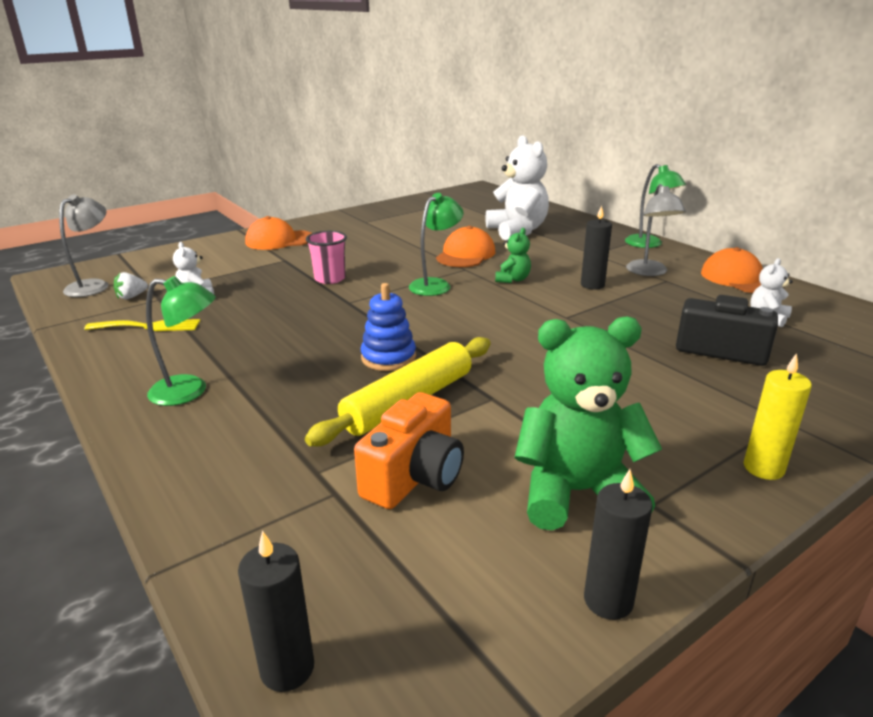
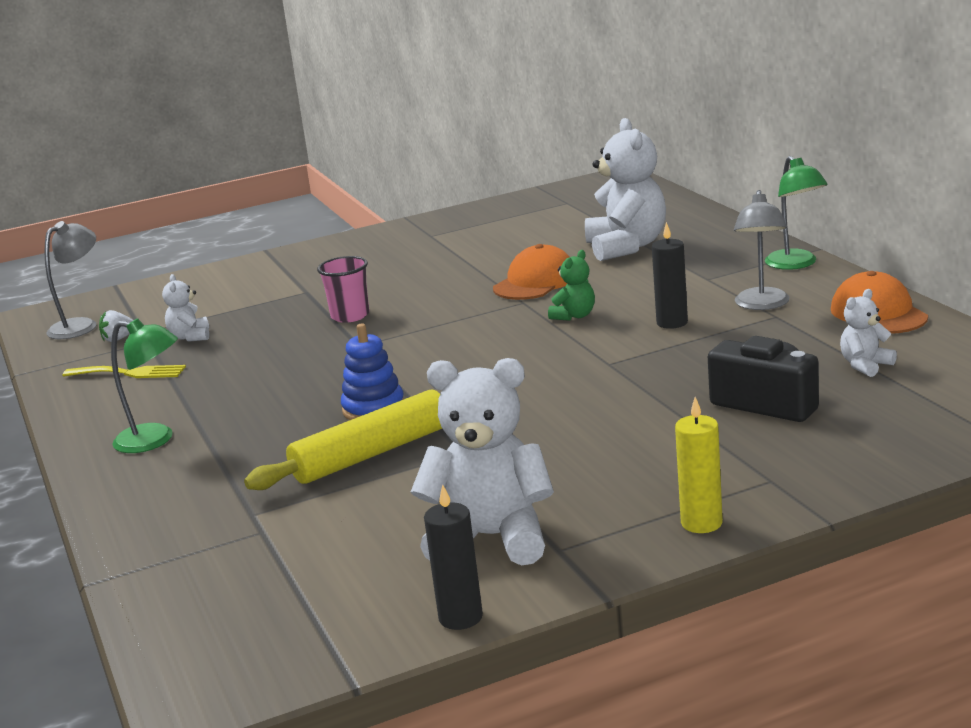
camera: 15 degrees right, 5 degrees down
(279, 240) = (310, 264): orange cap -> none
(287, 668) = (174, 646): black candle -> none
(414, 477) = (342, 520): orange camera -> none
(435, 285) = (474, 323): green lamp -> none
(577, 493) = (491, 538): green teddy bear -> white teddy bear

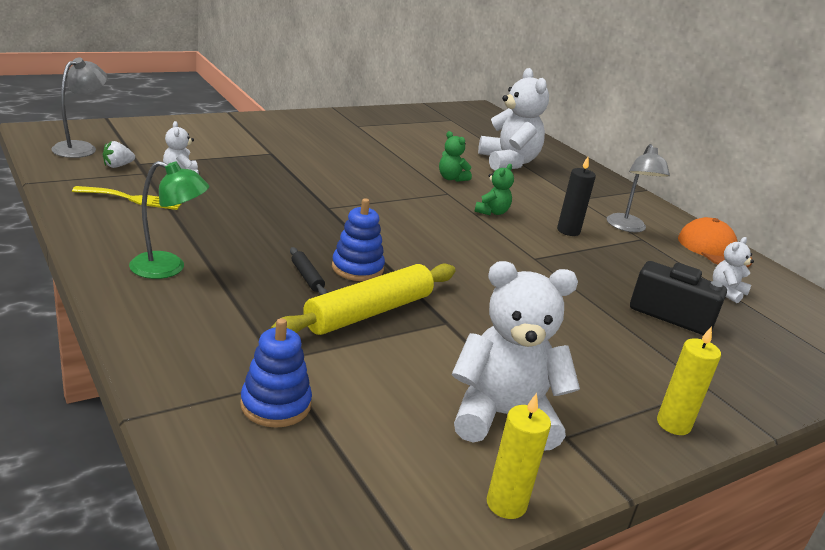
camera: 15 degrees left, 5 degrees up
(240, 555) = (275, 405): none -> blue stacking toy
(310, 427) = (307, 277): none -> black rolling pin
(350, 316) = (313, 180): pink cup -> none
(460, 617) = (506, 504): black candle -> yellow candle
(535, 282) = (451, 178): orange cap -> green teddy bear
(796, 264) = (636, 199): green lamp -> none

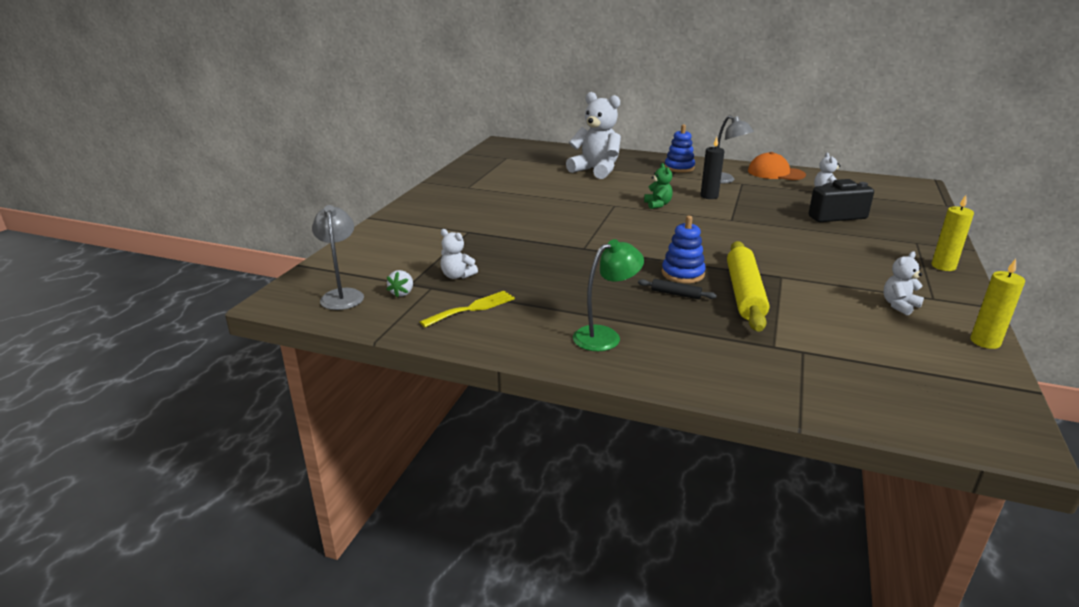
camera: 35 degrees left, 0 degrees up
(275, 405) = (828, 367): blue stacking toy -> blue stacking toy (679, 168)
(451, 178) = (594, 195): green teddy bear -> none
(502, 416) = (899, 305): white teddy bear -> white teddy bear, size x0.48

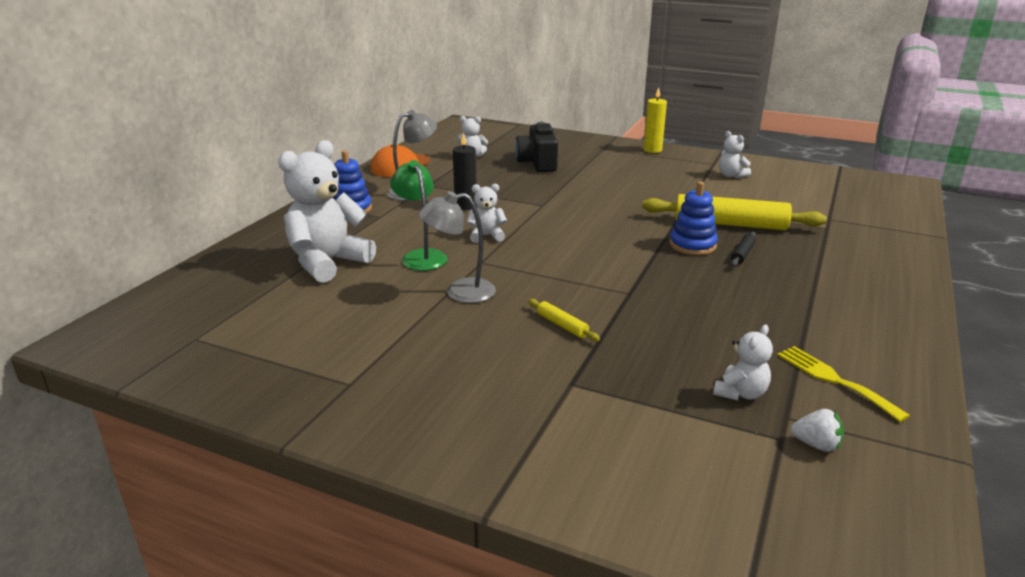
camera: 85 degrees left, 0 degrees up
(342, 295) = (851, 514): grey lamp -> grey lamp (460, 292)
(533, 228) = (562, 325): none -> yellow rolling pin
(605, 336) = (854, 297): green lamp -> green lamp (421, 256)
(657, 205) = (486, 236): green teddy bear -> white teddy bear
(985, 342) = (779, 164): yellow candle -> none

